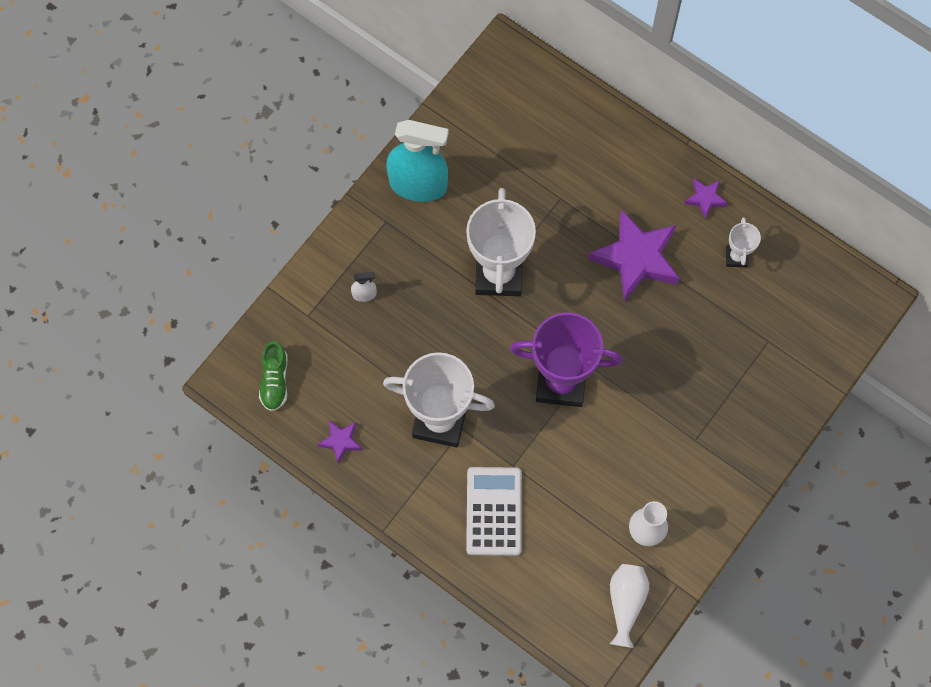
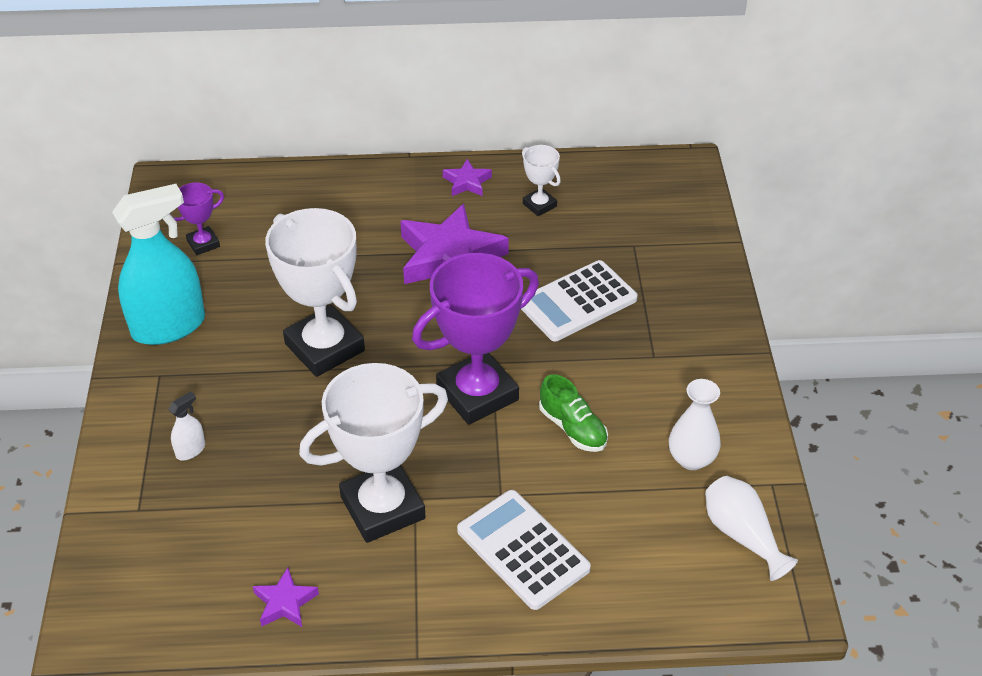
camera: 40 degrees left, 25 degrees down
(275, 381) = (150, 597): green shoe -> green shoe (573, 428)
(489, 127) = (203, 244): none -> purple trophy
(686, 360) = (577, 302): none -> white calculator

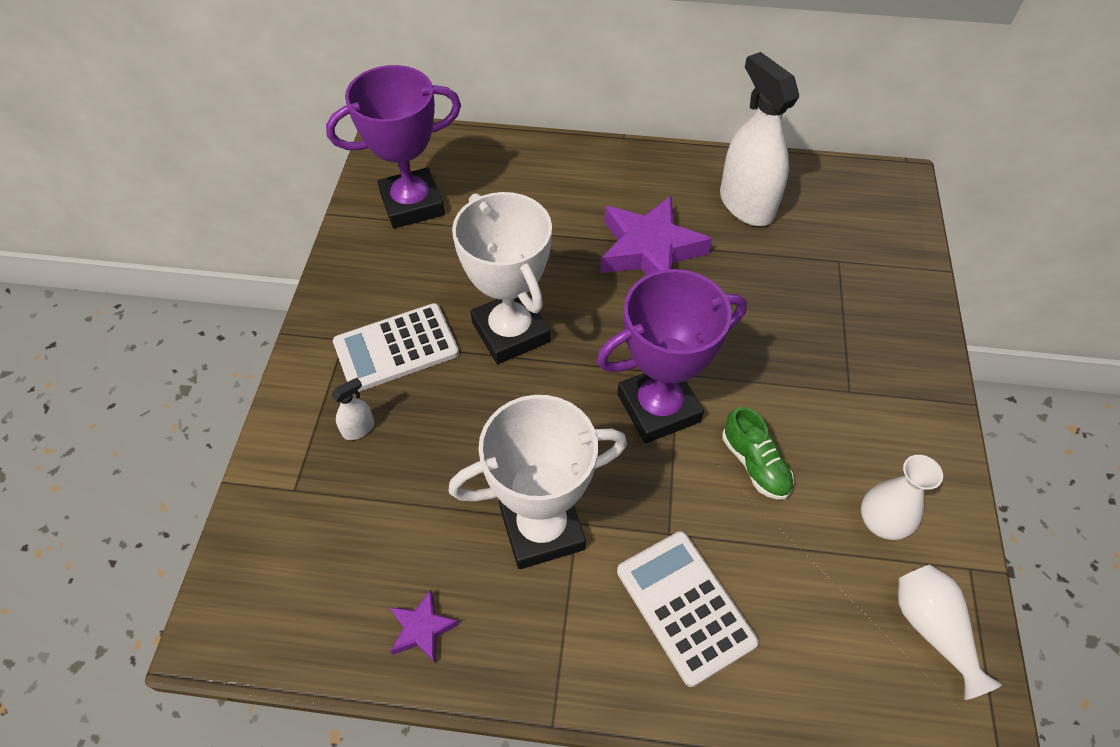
camera: 10 degrees right, 10 degrees up
(169, 326) = (363, 287): turquoise spray bottle -> none
(203, 244) = (412, 204): purple trophy -> purple trophy, size x2.13
(467, 182) = (676, 171): purple star -> none
(539, 205) = (746, 205): white trophy -> white spray bottle
(577, 302) = (774, 317): white calculator -> white calculator (396, 348)

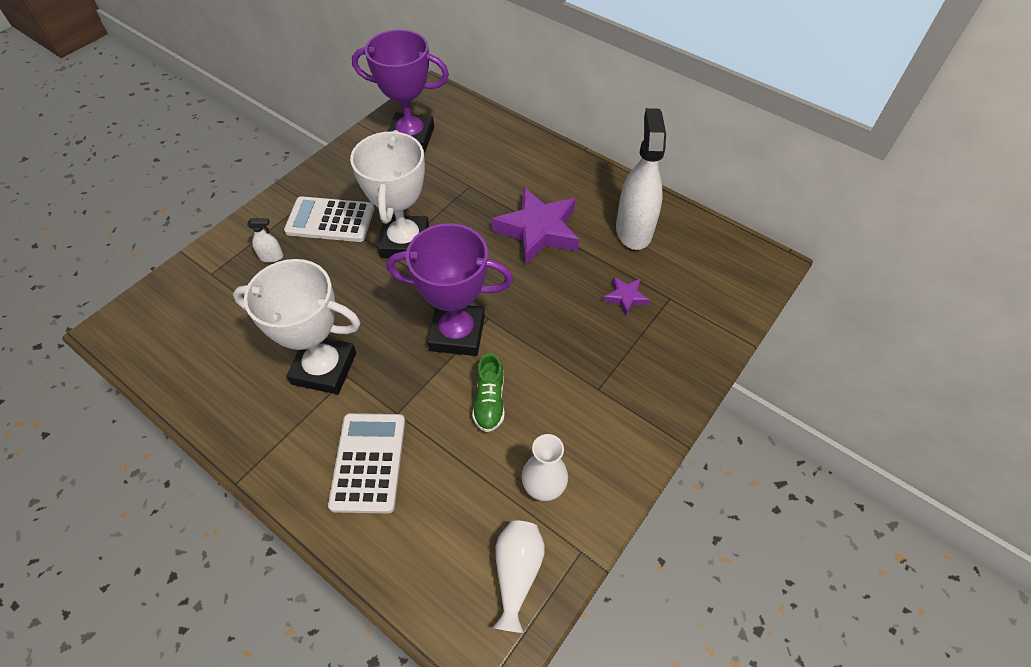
camera: 30 degrees right, 0 degrees up
(422, 629) = (212, 388): purple star -> purple star (625, 297)

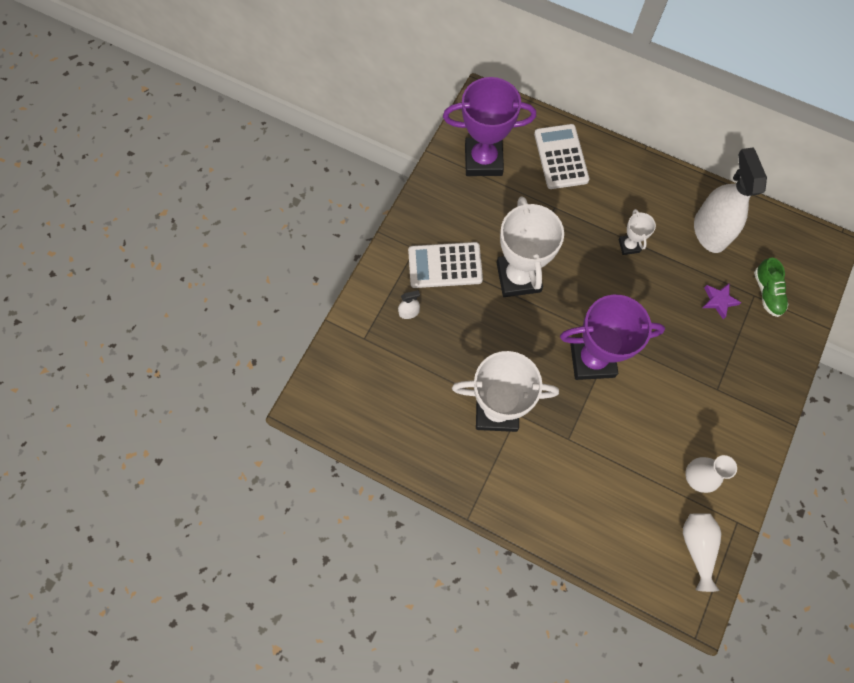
camera: 10 degrees left, 15 degrees up
(368, 462) = (561, 483): white calculator -> white calculator (560, 157)
(489, 401) = (636, 415): green shoe -> green shoe (767, 292)
(538, 230) = (629, 246): purple star -> white trophy

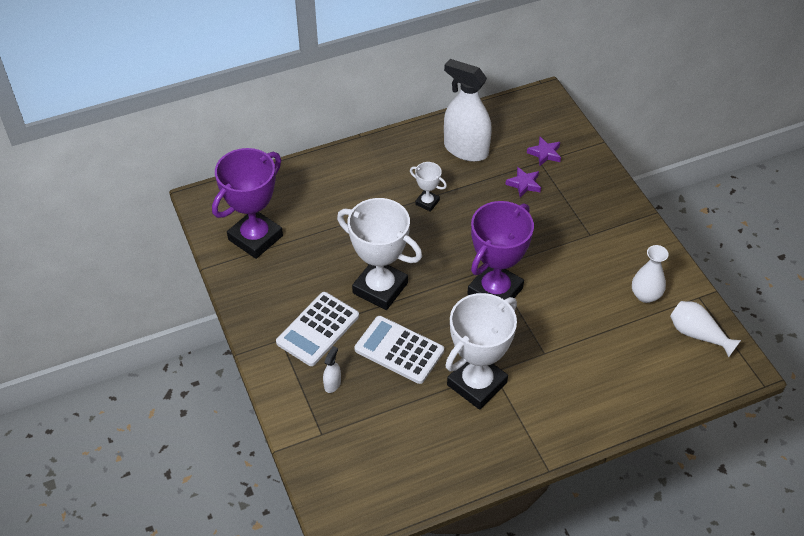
camera: 50 degrees left, 20 degrees down
(560, 157) = (309, 189): white calculator -> white calculator (399, 350)
(767, 292) = (545, 153): green shoe -> purple star

